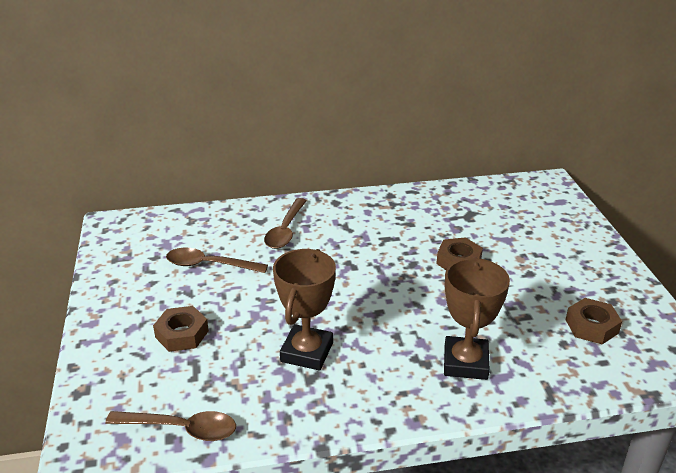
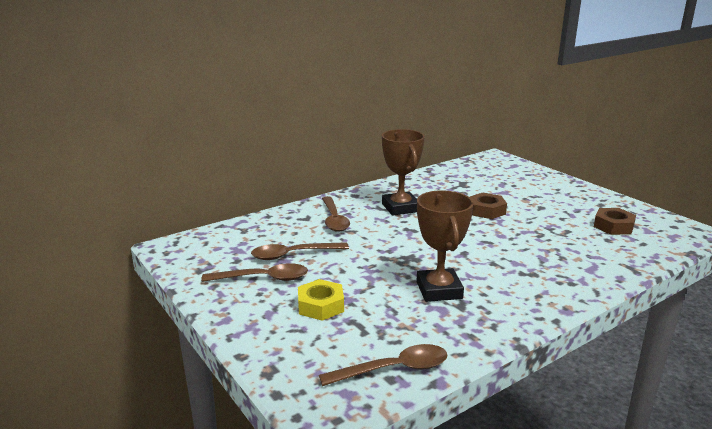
camera: 25 degrees left, 10 degrees down
(159, 286) = (263, 278): none -> brown spoon
(182, 334) = (320, 305): brown nut -> yellow nut
(465, 362) = (559, 266): brown trophy -> brown trophy (400, 208)

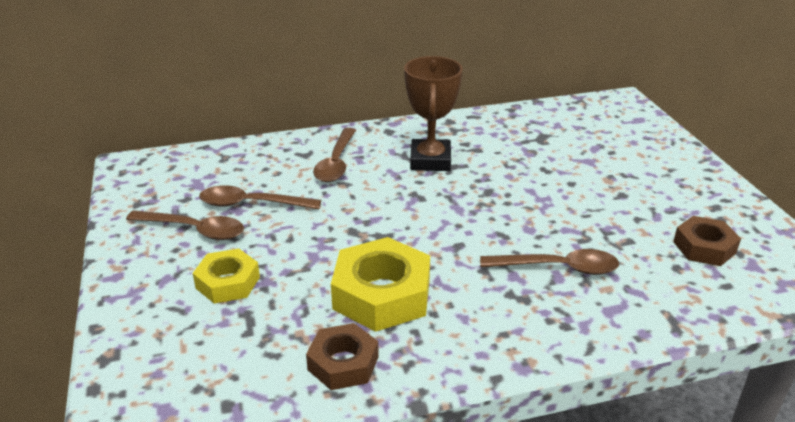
camera: 20 degrees right, 10 degrees up
(393, 369) = (240, 393): brown spoon -> brown spoon (558, 268)
(439, 290) = (381, 294): brown trophy -> yellow nut
(486, 211) = (540, 186): brown nut -> brown nut (343, 363)

